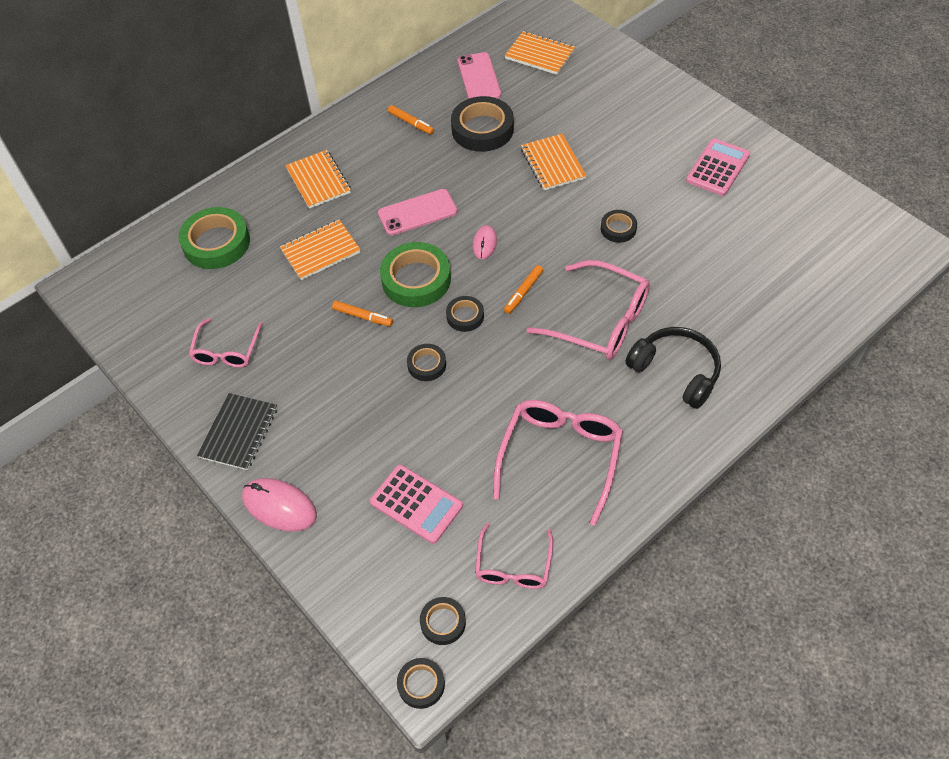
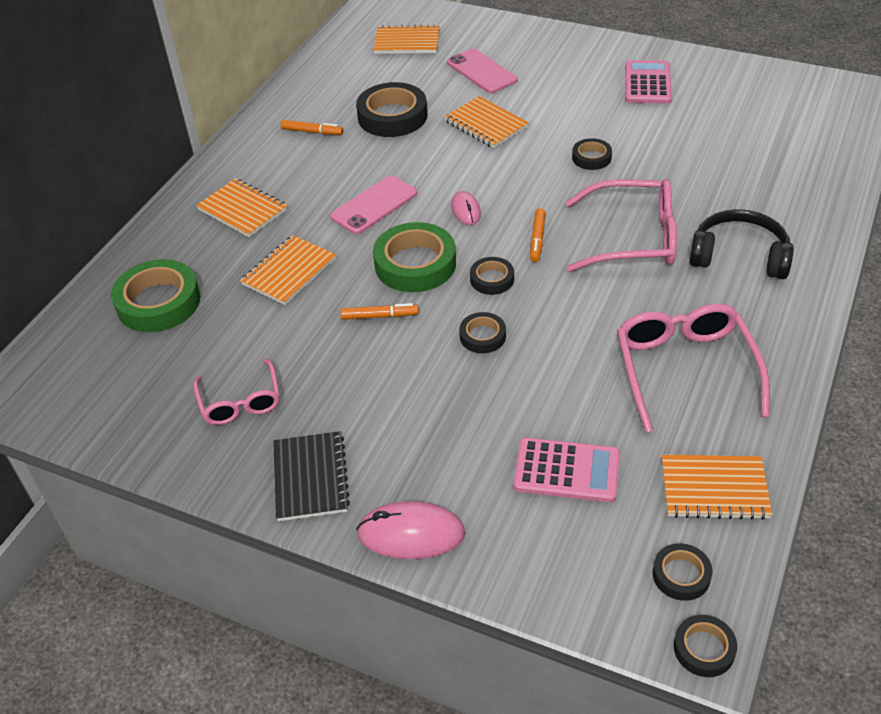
camera: 25 degrees left, 10 degrees down
(479, 78) = (357, 76): pink phone -> pink phone (481, 71)
(513, 566) = (714, 489): pink glasses -> orange notebook

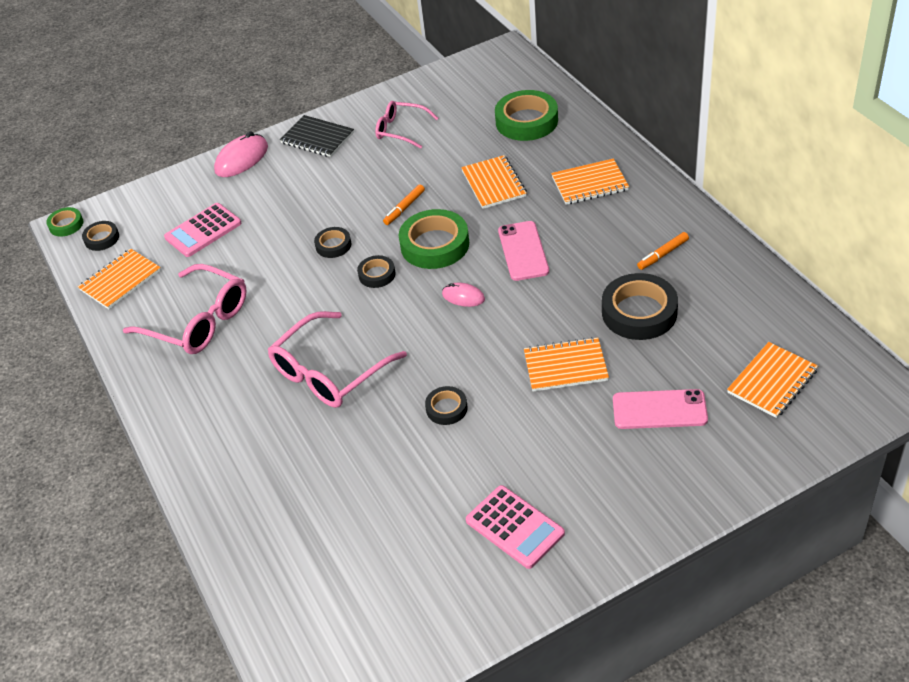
camera: 130 degrees right, 0 degrees up
(537, 239) = (389, 319): orange marker -> none
(704, 649) = (66, 225): black tape -> green tape
(739, 256) = (244, 420): black headphones -> none

